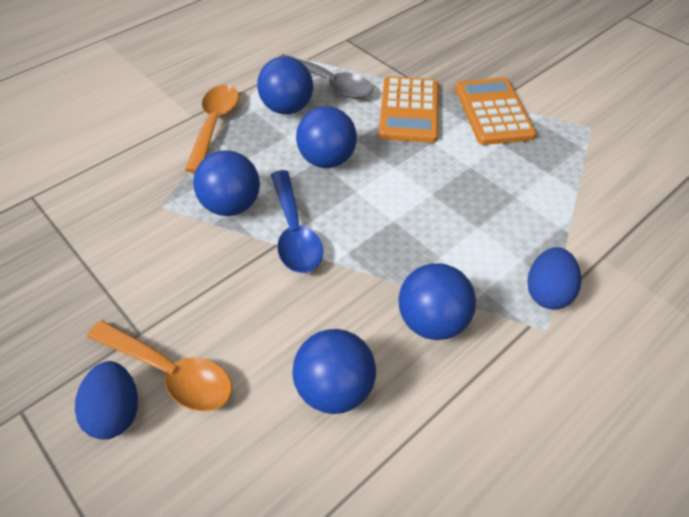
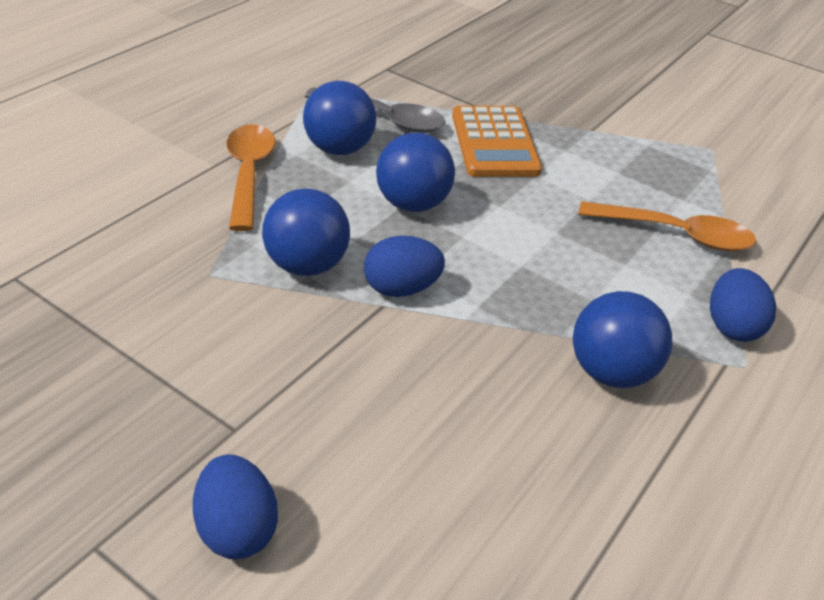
camera: 15 degrees left, 10 degrees down
(170, 373) = (296, 471): orange spoon -> orange spoon (676, 235)
(294, 232) = (401, 289): blue spoon -> blue egg
(334, 389) = (520, 462): blue ball -> none
(493, 112) = (596, 139): orange calculator -> none

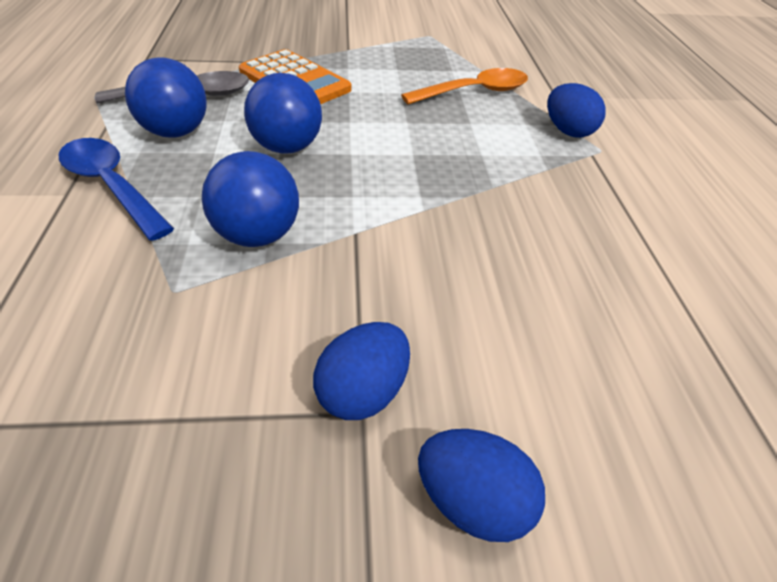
camera: 40 degrees left, 5 degrees up
(249, 174) = (112, 186): orange spoon -> blue spoon
(401, 289) = (354, 213): blue egg -> blue egg (362, 392)
(611, 372) = (548, 194): blue ball -> none

